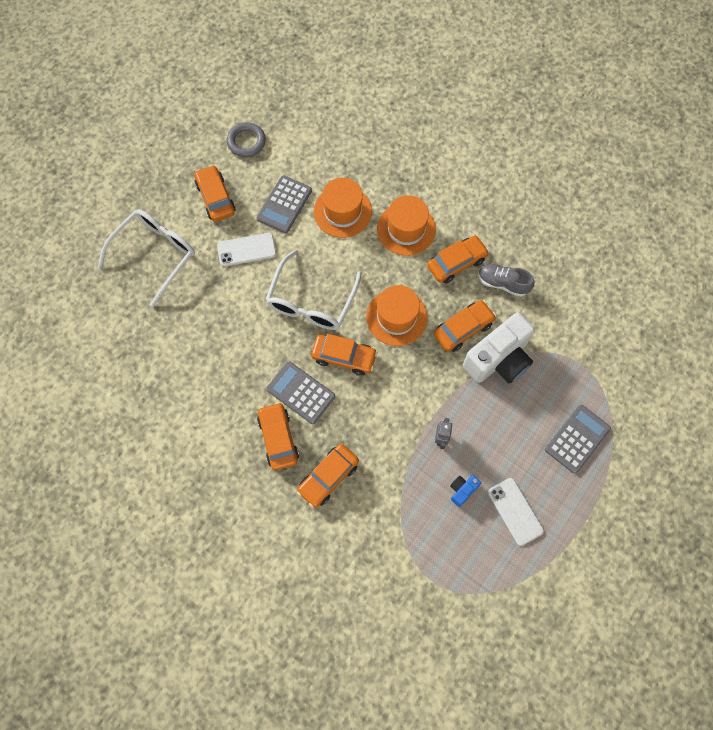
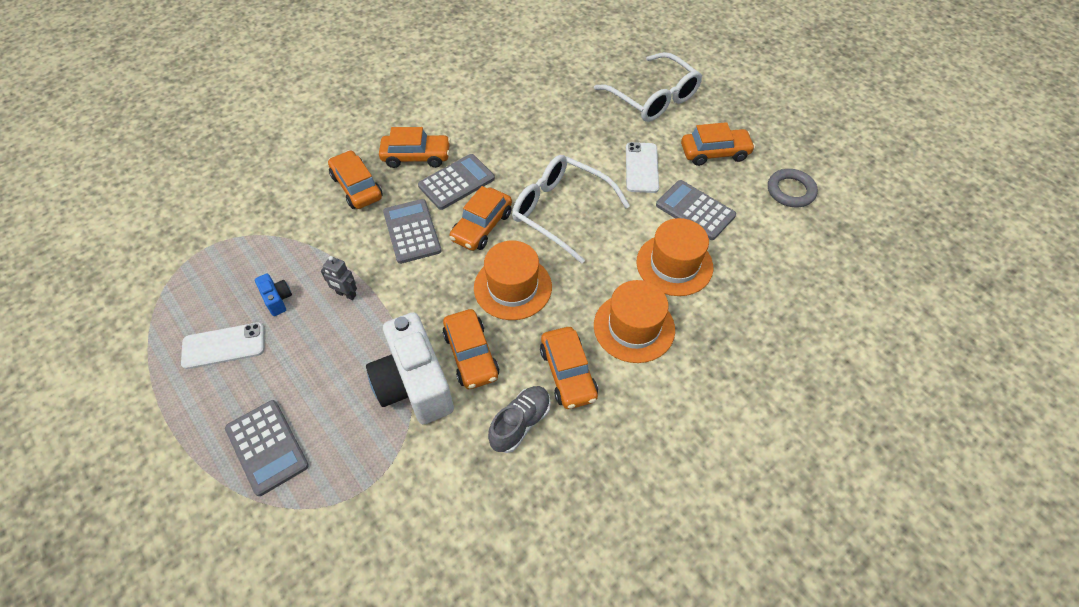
camera: 105 degrees right, 15 degrees down
(365, 411) = (412, 231): none -> grey calculator

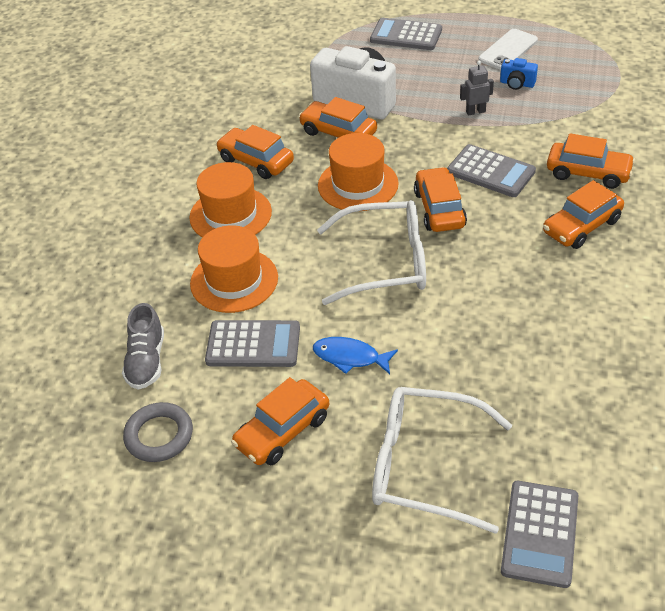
camera: 145 degrees right, 10 degrees down
(456, 182) = (512, 228): grey calculator -> grey calculator (540, 533)
(520, 423) = (262, 122): grey shoe -> grey shoe (146, 361)
(642, 168) = (350, 357): white phone -> blue fish

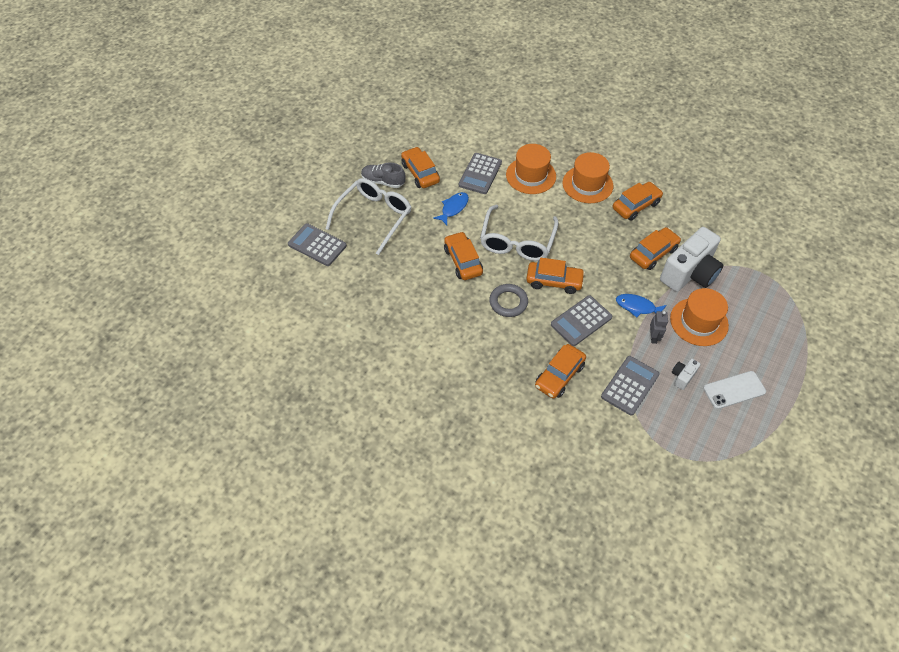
camera: 105 degrees right, 10 degrees up
(146, 361) = (487, 134): grey shoe -> grey shoe (383, 182)
(159, 435) = (439, 132): grey ring -> grey ring (508, 302)
(358, 184) = (593, 248): orange hat -> orange hat (699, 322)
(406, 35) = (773, 329): grey calculator -> grey calculator (630, 385)
(437, 131) = (637, 307): none -> blue fish
(508, 50) = (734, 390): white phone -> white phone turned 75 degrees counterclockwise
(517, 84) = (682, 377): blue camera -> white camera
(581, 226) = (508, 348): orange car -> orange car (463, 261)

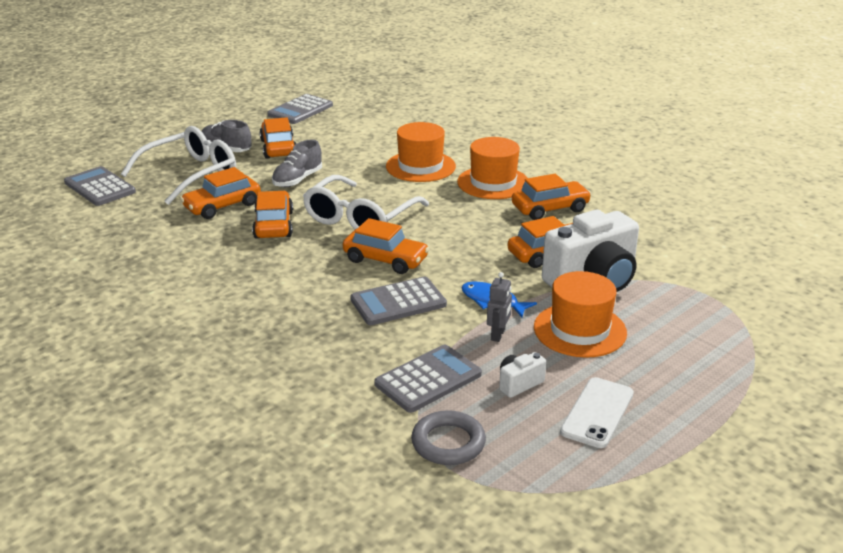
camera: 15 degrees right, 25 degrees down
(453, 208) = (297, 180): blue fish -> grey shoe
(480, 174) = (354, 157): grey calculator -> grey calculator (300, 110)
(508, 302) = (306, 269): grey ring -> grey ring (448, 443)
(559, 376) = (326, 351): orange car -> orange car (222, 206)
(734, 390) = (597, 412): white phone -> white phone turned 60 degrees counterclockwise

